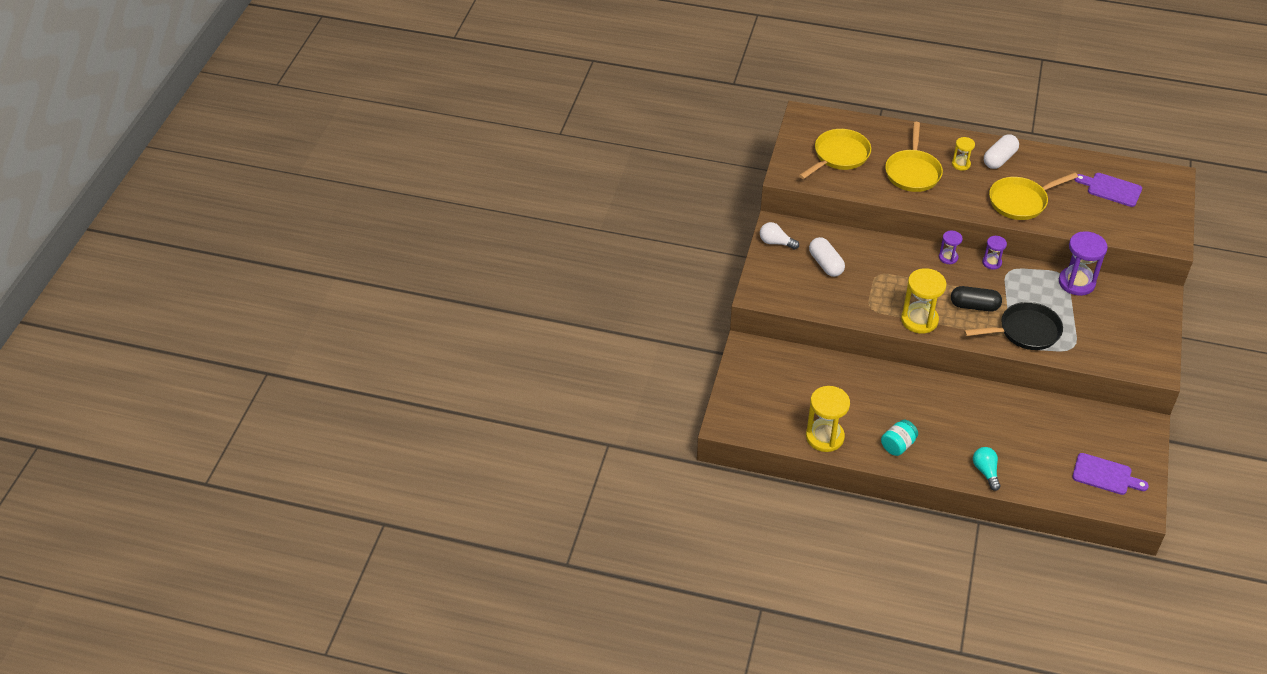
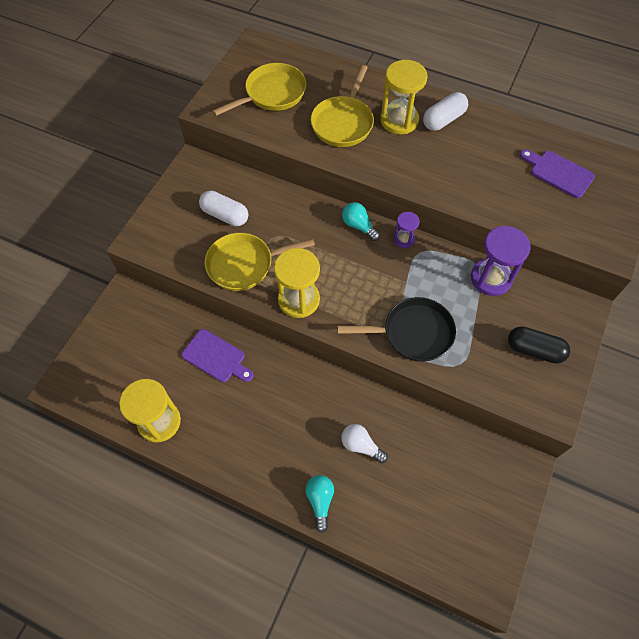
camera: 10 degrees right, 15 degrees up
(776, 242) = (184, 182): white light bulb -> white light bulb (361, 445)
(826, 264) = (225, 215): white capsule -> white capsule turned 45 degrees counterclockwise
(898, 445) = (234, 446): turquoise jar -> none
(948, 257) = (358, 226): purple hourglass -> turquoise light bulb
(961, 164) = (399, 120): yellow hourglass -> yellow hourglass, size x1.86
(974, 306) = (366, 291): black capsule -> black capsule (534, 350)
(1020, 201) = (450, 174): yellow pan -> yellow pan (244, 264)
(1105, 475) = (457, 531): purple cutting board -> purple cutting board (216, 357)

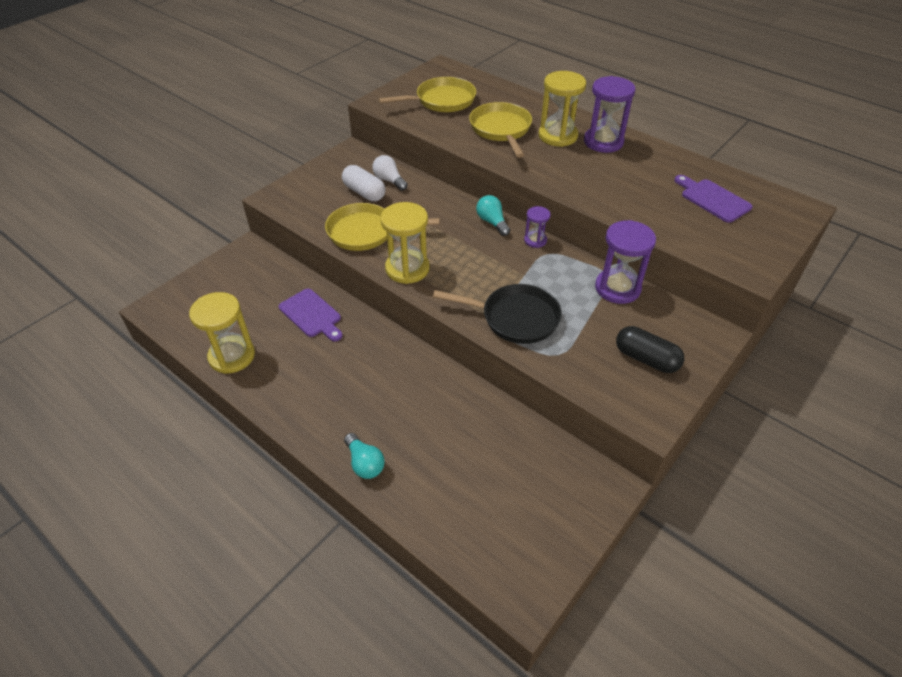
camera: 15 degrees right, 15 degrees down
(320, 501) = (364, 463): turquoise light bulb -> turquoise light bulb turned 135 degrees clockwise
(343, 123) = (501, 130): yellow pan -> yellow pan turned 135 degrees clockwise
(361, 445) = (429, 422): white light bulb -> white light bulb (389, 180)
(443, 120) = (603, 142): white capsule -> purple hourglass

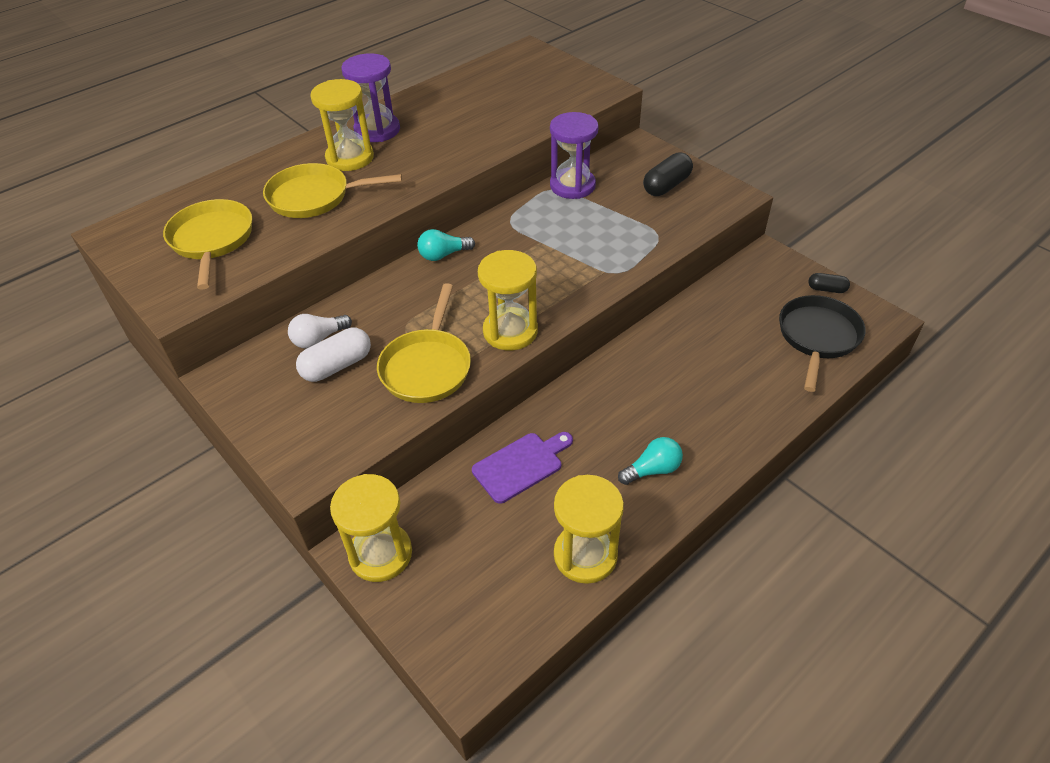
camera: 80 degrees left, 0 degrees up
(243, 259) = (380, 554): none -> yellow hourglass
(364, 463) = (753, 418): turquoise light bulb -> turquoise light bulb (652, 470)
(515, 318) = (605, 256): black pan -> black pan (817, 337)
(535, 240) = (485, 227): purple hourglass -> none
(565, 544) = (826, 289): none -> black capsule
(713, 199) = (502, 87): purple cutting board -> none

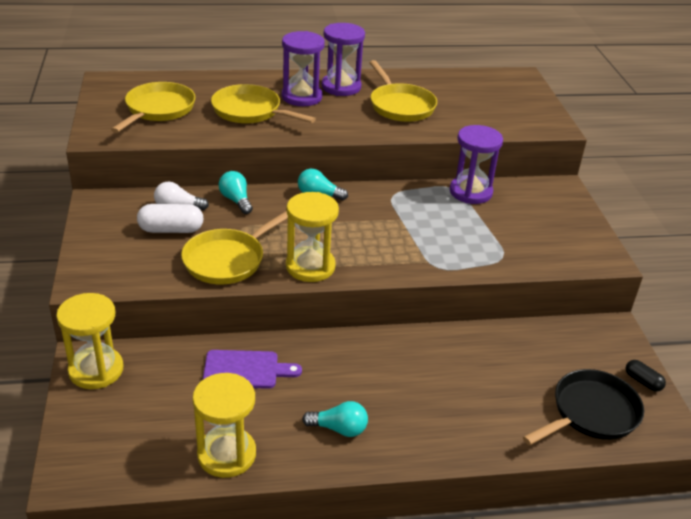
camera: 30 degrees right, 10 degrees down
(350, 158) = (302, 97): yellow hourglass -> purple hourglass
(370, 301) = (236, 200): none -> turquoise light bulb
(454, 126) = (400, 106): none -> yellow pan
(666, 185) = (551, 226): black capsule -> none

